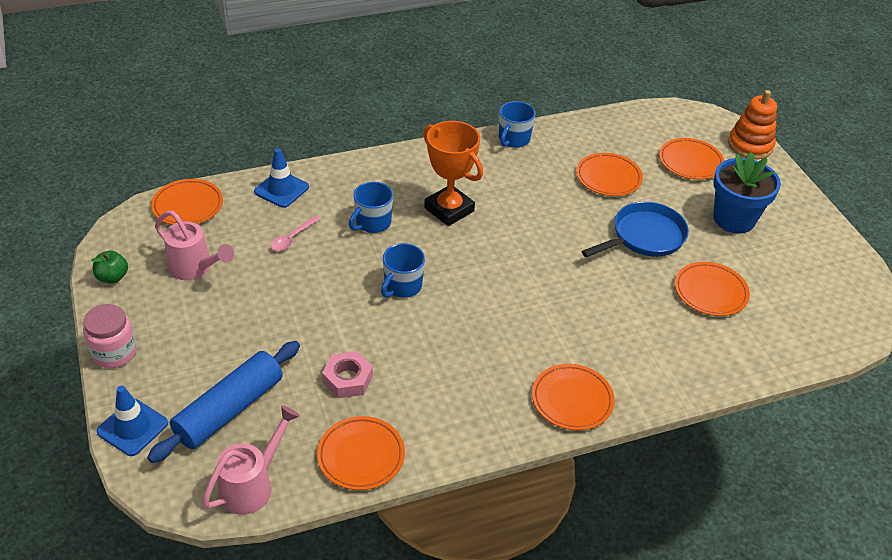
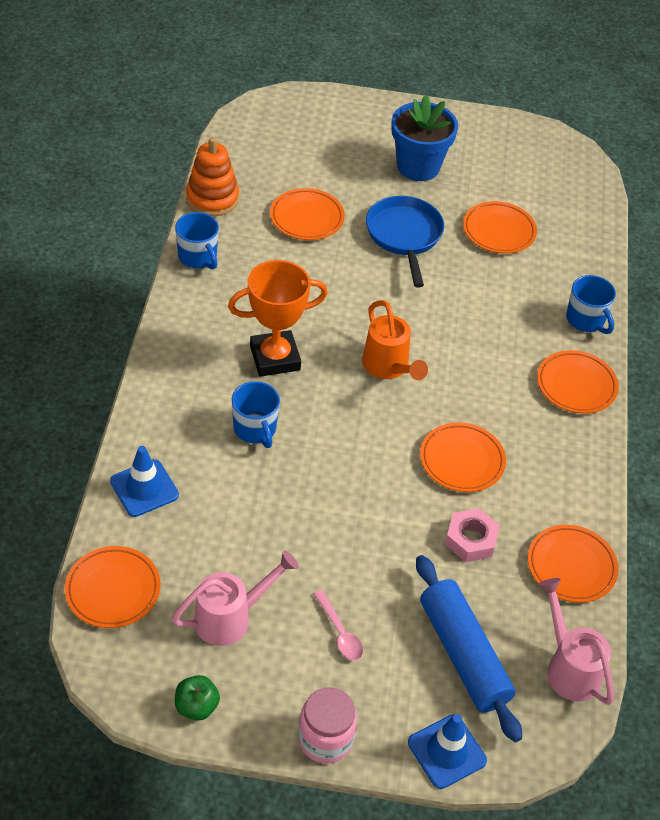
camera: 65 degrees left, 5 degrees up
(292, 238) = (235, 508): pink spoon -> pink spoon (339, 632)
(402, 286) = (367, 444): blue mug -> blue mug (586, 320)
(491, 273) = (388, 367): none -> orange watering can
(690, 162) = (323, 151): orange plate -> orange plate (462, 460)
(750, 145) = (327, 101): orange stacking toy -> orange stacking toy (212, 199)

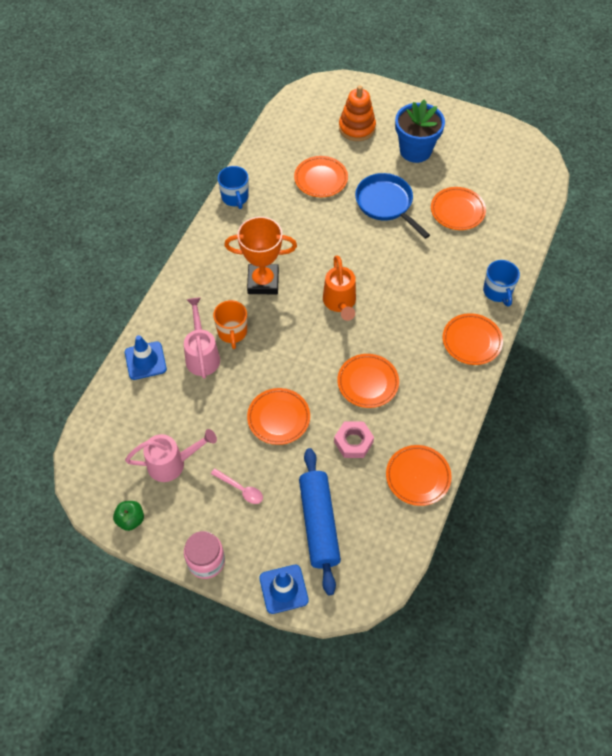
camera: 20 degrees right, 10 degrees up
(113, 590) = (103, 428): orange plate -> orange plate (278, 418)
(212, 199) = (259, 154): orange stacking toy -> orange stacking toy (357, 128)
(255, 429) = (232, 332): blue mug -> orange mug
(339, 632) = (240, 489): pink spoon -> pink spoon turned 45 degrees counterclockwise
(404, 236) = (386, 204): blue pan -> blue pan turned 45 degrees counterclockwise
(569, 667) = (389, 549): pink watering can -> pink watering can (202, 355)

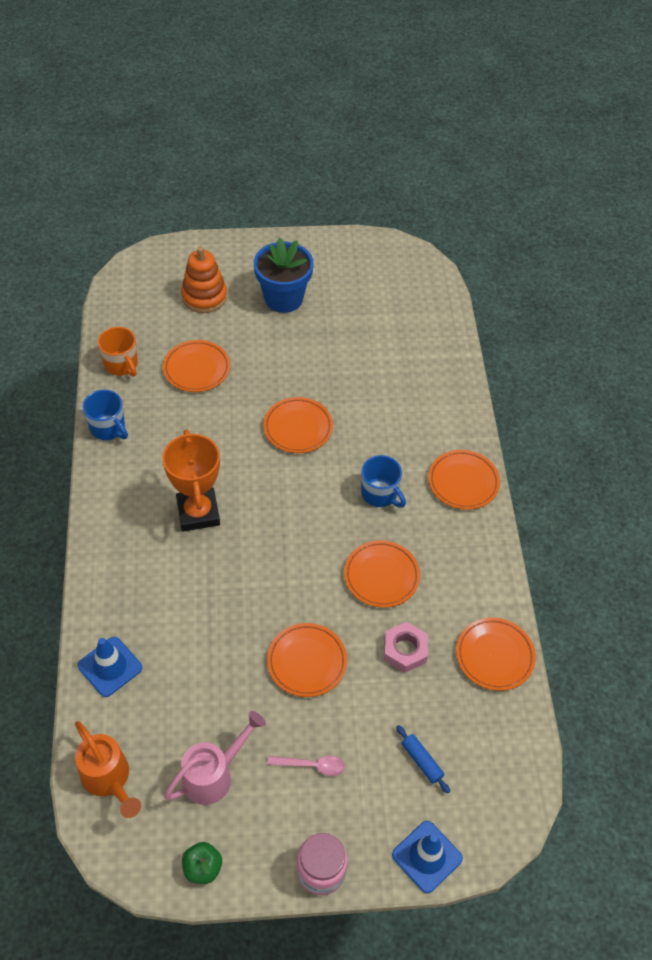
camera: 30 degrees left, 5 degrees down
(202, 355) = (175, 629): pink watering can -> none
(232, 332) = (196, 586): orange mug -> orange mug (122, 365)
(263, 282) = (198, 513): orange trophy -> orange trophy turned 75 degrees counterclockwise
(319, 524) = (422, 761): blue rolling pin -> blue rolling pin, size x0.44
(340, 303) = (299, 500): orange watering can -> orange watering can (109, 779)
(386, 204) = (286, 369): blue pan -> none
(457, 211) = (366, 347): orange plate -> orange plate (298, 428)
(497, 292) = (458, 418): blue mug -> blue mug (380, 494)

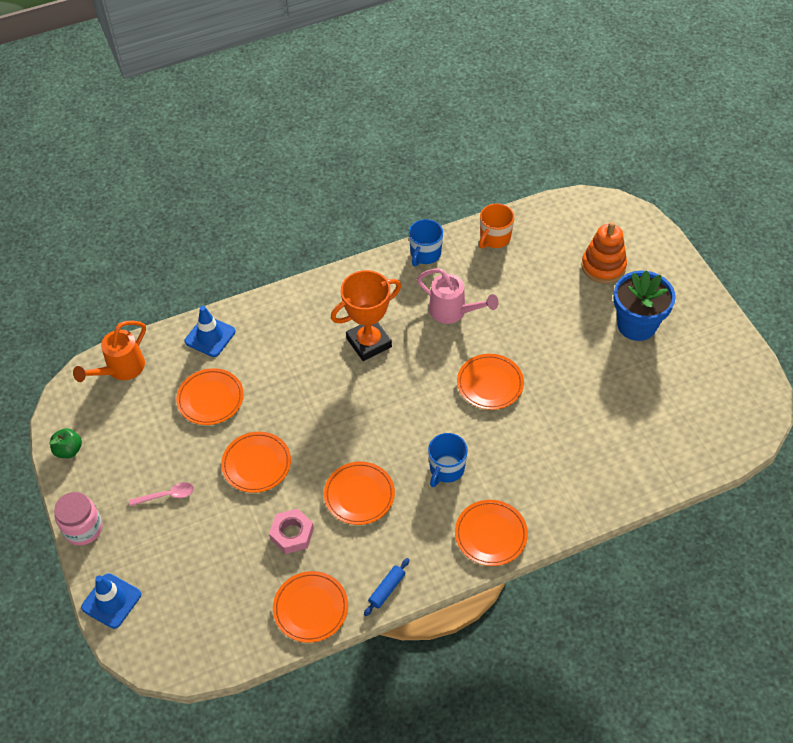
camera: 75 degrees right, 0 degrees up
(197, 369) = (517, 290): orange plate -> orange plate (210, 399)
(214, 775) = (142, 433): pink watering can -> pink watering can (453, 311)
(311, 765) = (167, 495): pink spoon -> pink spoon turned 90 degrees counterclockwise
(422, 761) = (192, 575): blue rolling pin -> blue rolling pin (387, 589)

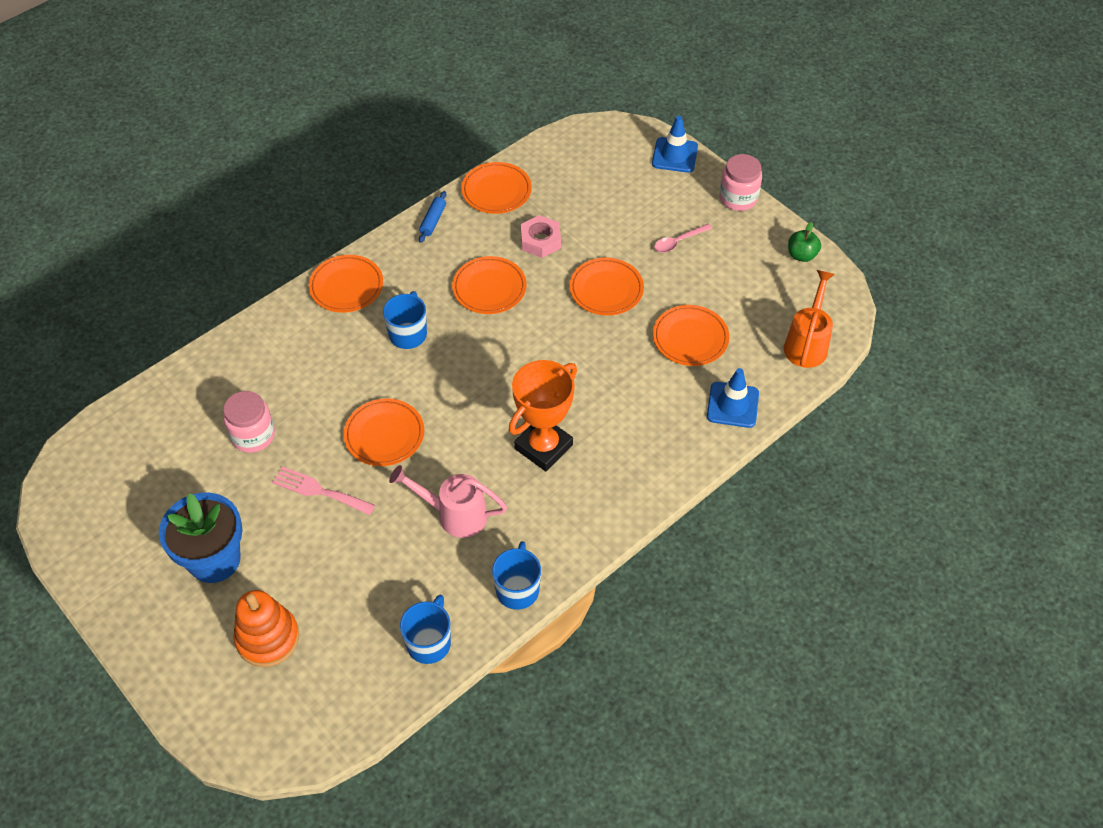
camera: 160 degrees right, 0 degrees up
(494, 238) = (429, 642): orange mug -> blue mug
(550, 354) = (319, 491): none -> pink fork
(597, 411) = (253, 435): none -> pink jar

